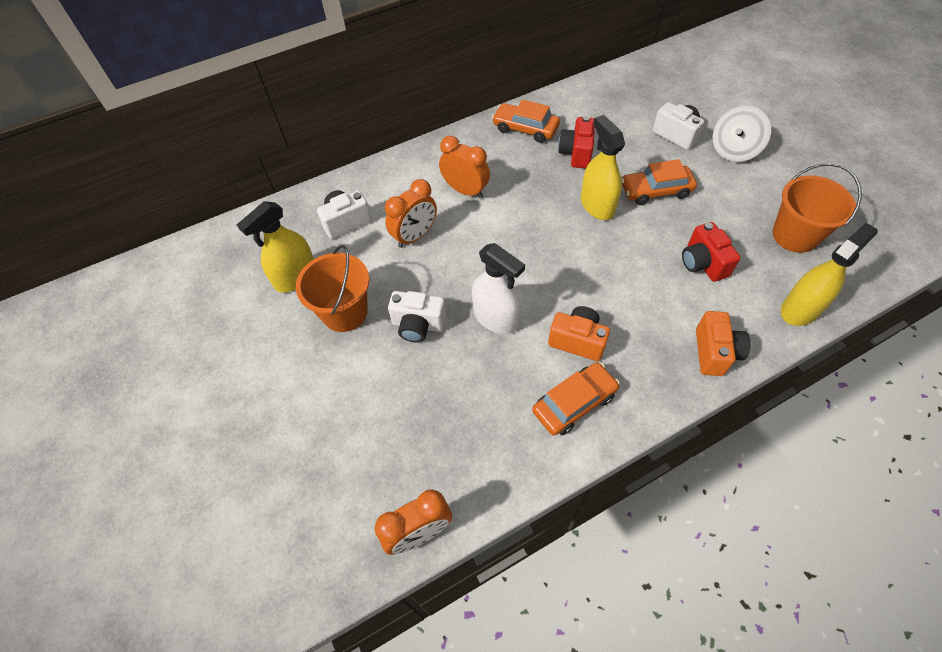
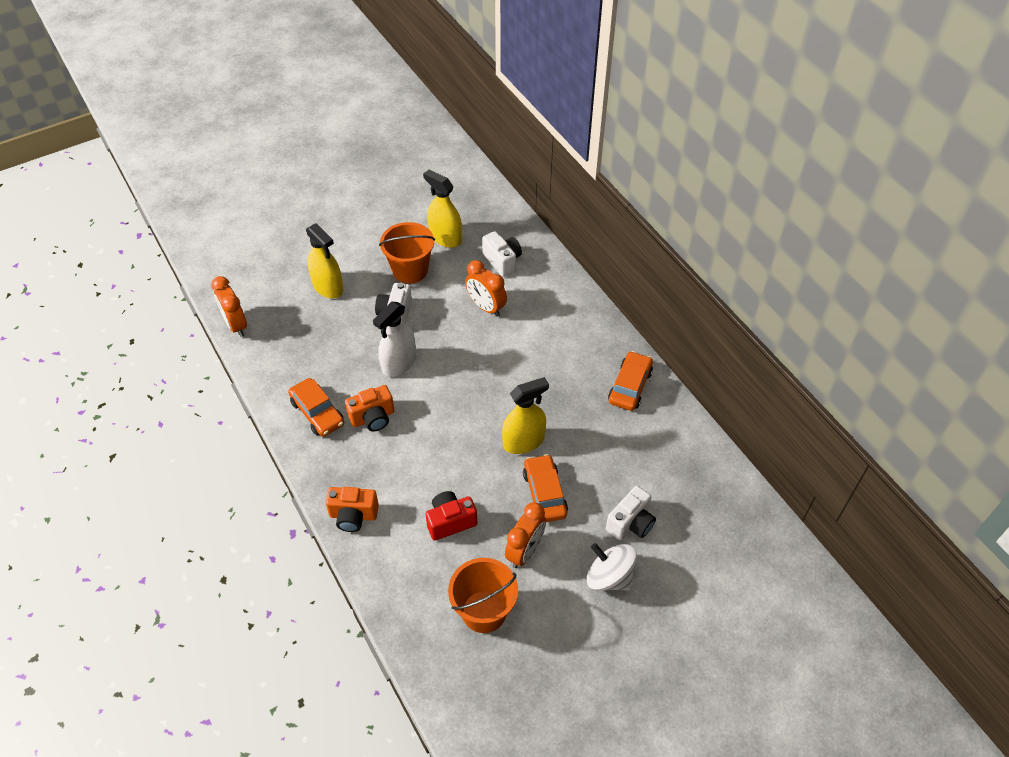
camera: 85 degrees right, 5 degrees down
(465, 190) = (540, 340): orange clock -> orange clock (525, 551)
(576, 153) = (596, 428): red camera -> none
(577, 341) = (373, 418): orange camera -> orange camera turned 45 degrees clockwise
(800, 309) = (393, 594): yellow spray bottle -> yellow spray bottle (328, 287)

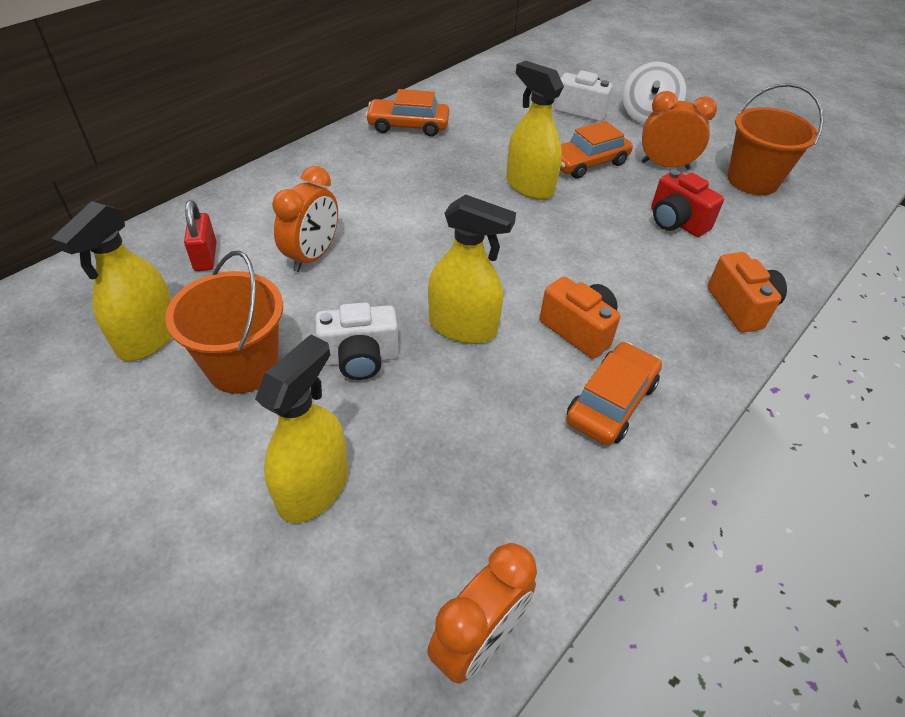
camera: 110 degrees left, 5 degrees down
(399, 363) = (463, 327): white spray bottle -> yellow spray bottle
(502, 261) = (205, 257): white camera -> red padlock

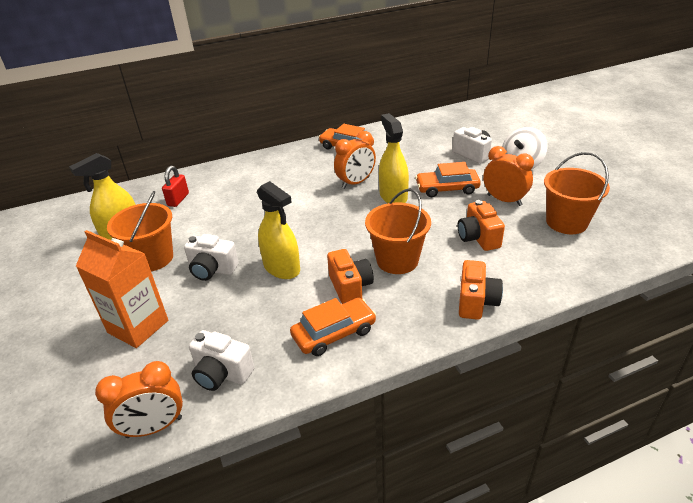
camera: 30 degrees right, 10 degrees down
(312, 256) = (231, 211): orange clock -> orange clock (356, 183)
(313, 488) = (138, 326): yellow spray bottle -> orange carton
(509, 516) = (222, 374): none -> white camera
(606, 276) = (397, 260): none -> orange bucket
(676, 222) = (478, 238): red camera -> orange camera

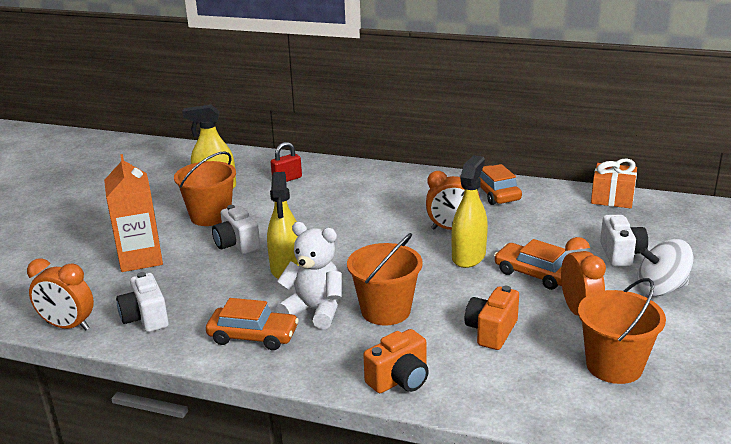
camera: 40 degrees right, 10 degrees down
(350, 287) = (315, 311): orange camera -> white teddy bear
(419, 122) = (612, 198): none -> orange gift

